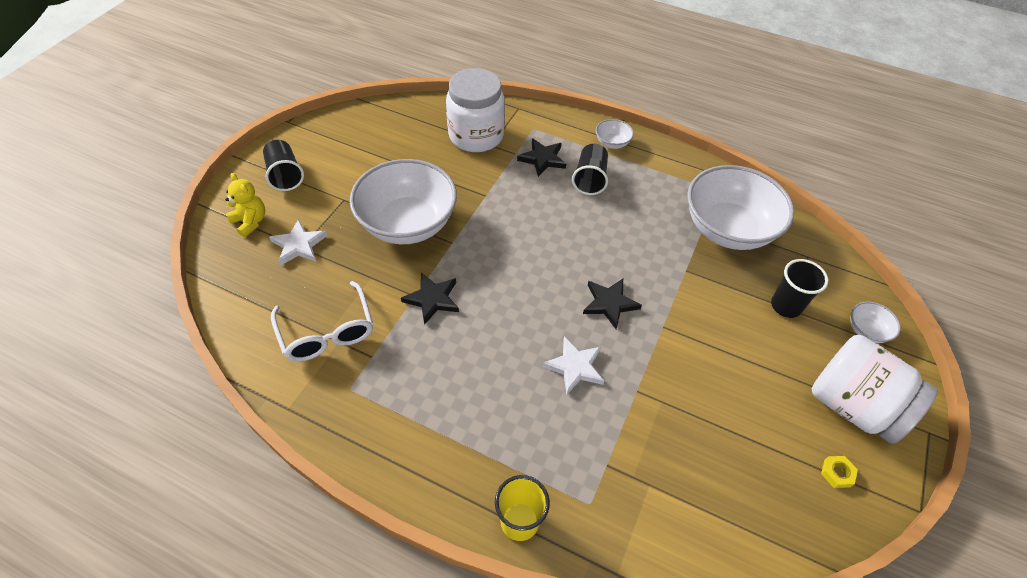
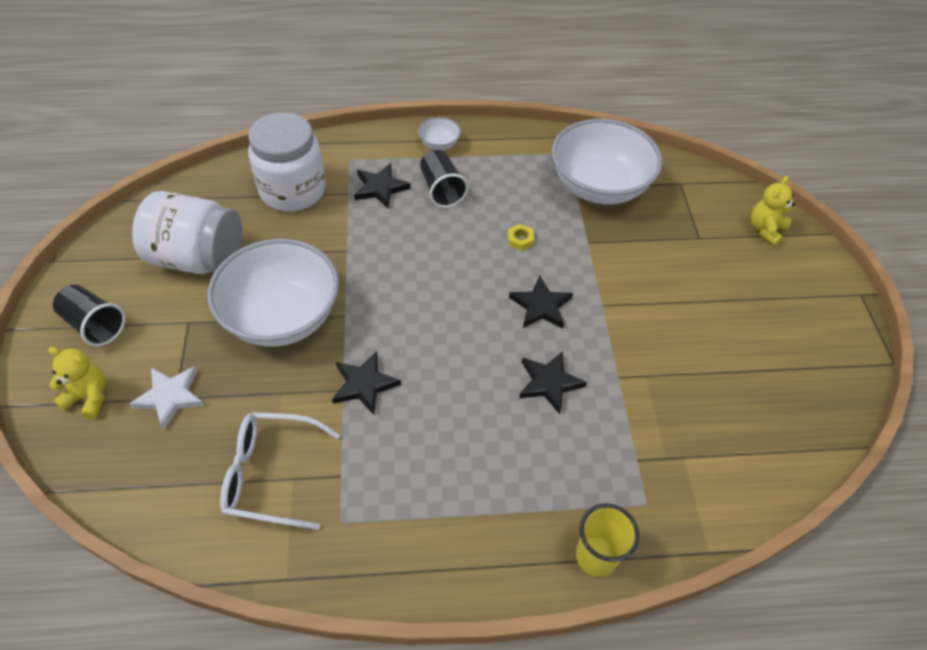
camera: 30 degrees left, 0 degrees up
(327, 331) = (272, 475): white glasses -> white glasses turned 150 degrees clockwise
(575, 367) = (549, 383): white star -> black star
(785, 306) = (691, 237): black cup -> none
(837, 473) = (818, 365): yellow nut -> yellow nut (520, 240)
(853, 405) = (794, 300): white jar -> white jar (198, 258)
(866, 331) = (765, 229): white bowl -> yellow teddy bear

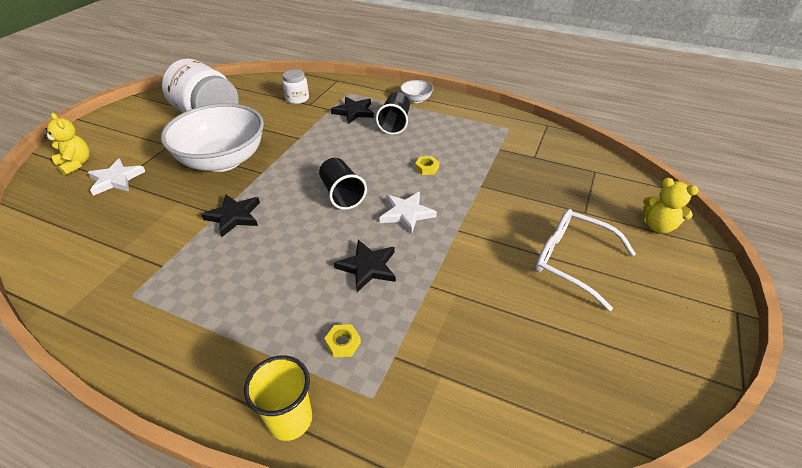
camera: 30 degrees right, 10 degrees down
(95, 325) = (120, 130): black cup -> black cup (342, 194)
(272, 475) = (122, 246): white glasses -> white glasses (572, 261)
(293, 191) = (297, 99): white jar -> white jar, size x0.49
(541, 306) = (406, 214): black star -> white star
(586, 469) = (343, 343): none -> yellow nut
(599, 186) = (519, 154): white bowl -> none
(765, 229) = (658, 226): yellow teddy bear -> yellow teddy bear turned 120 degrees counterclockwise

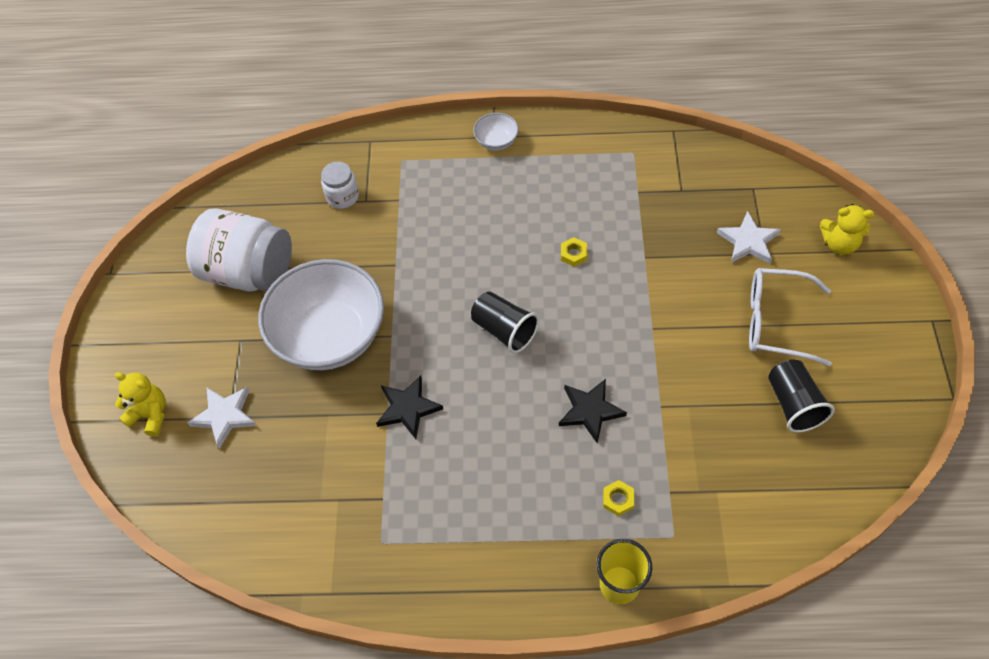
camera: 20 degrees left, 15 degrees up
(354, 112) = (432, 193): black star -> none
(395, 124) = (495, 196): black cup -> black cup (793, 404)
(406, 214) = (589, 328): white star -> white star (748, 241)

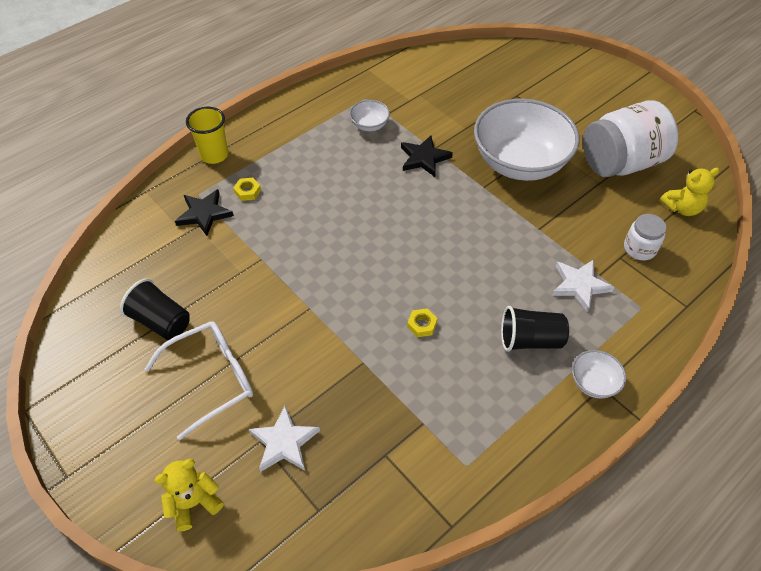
camera: 135 degrees right, 5 degrees down
(150, 415) = (558, 72): yellow teddy bear -> yellow teddy bear (682, 208)
(225, 416) = (520, 94): white star -> white star (579, 285)
(416, 496) = (369, 125): none -> white bowl
(504, 330) = (415, 237): black cup -> black cup (530, 340)
(590, 411) = (307, 226): black star -> black star (204, 214)

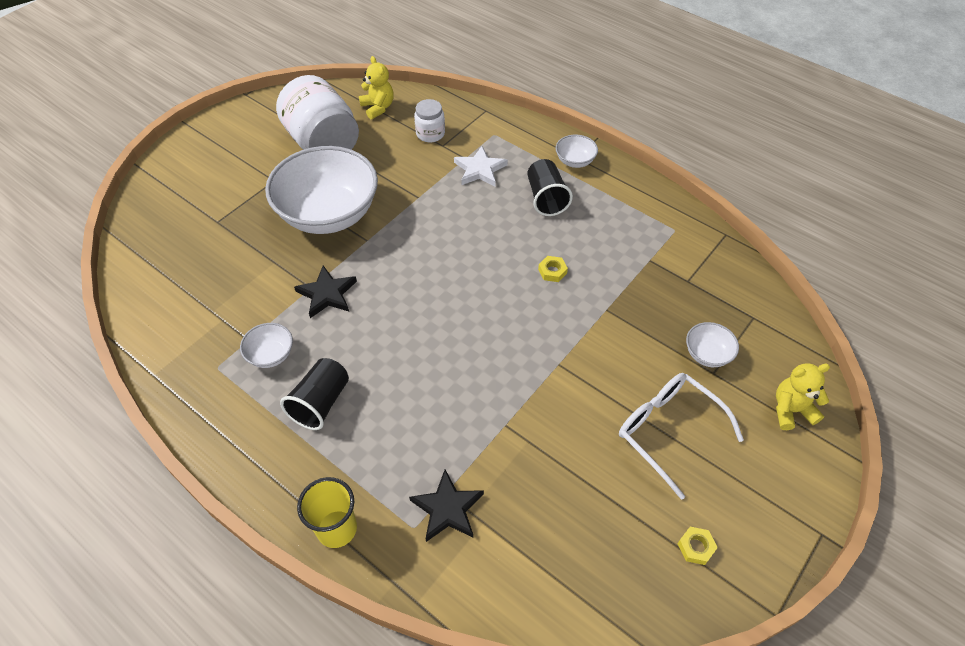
camera: 100 degrees left, 0 degrees up
(161, 321) = (617, 505): black cup -> black cup (320, 403)
(194, 503) = (791, 410): yellow teddy bear -> yellow teddy bear turned 120 degrees clockwise
(247, 191) = (401, 467): yellow nut -> yellow nut (696, 547)
(284, 442) = (707, 354): white star -> white bowl

